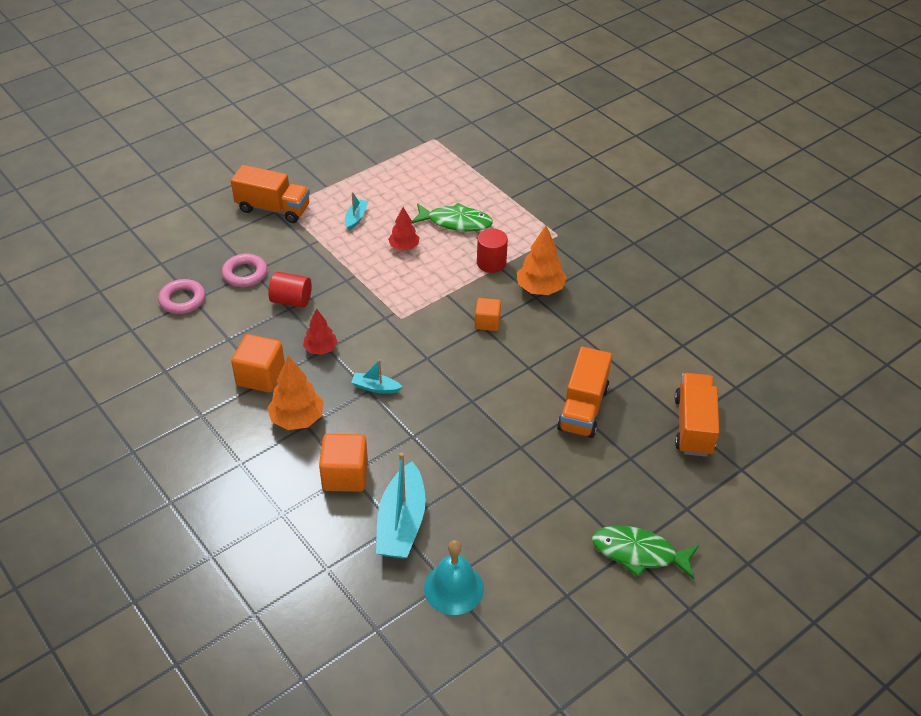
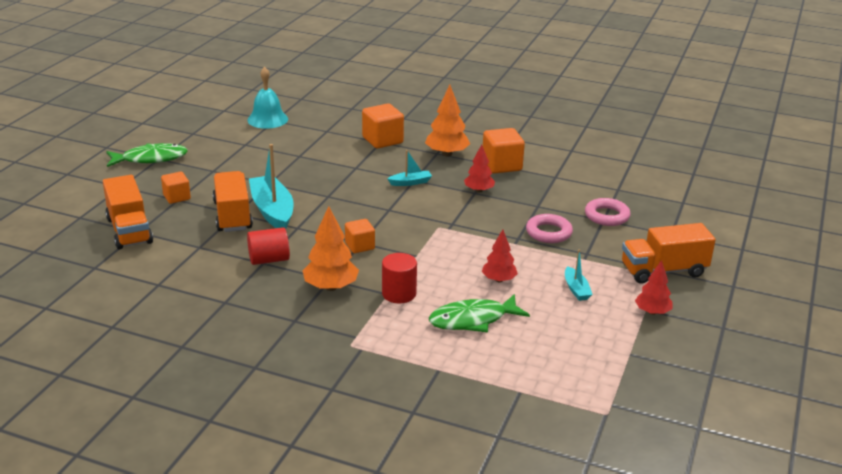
camera: 150 degrees right, 15 degrees down
(182, 300) = (625, 186): pink ring -> pink ring (548, 232)
(291, 300) = (543, 211): red cylinder -> red cylinder (269, 259)
(325, 183) = (652, 312): none -> red tree
(401, 523) = (324, 132): turquoise boat -> turquoise boat (272, 211)
(630, 462) = (177, 197): none -> orange cube

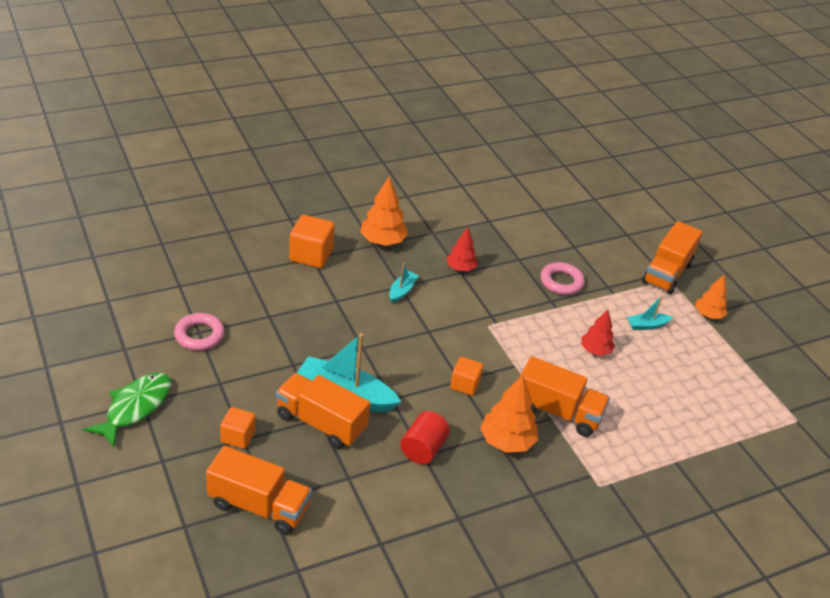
camera: 50 degrees left, 10 degrees up
(267, 119) = (171, 288): turquoise bell -> none
(399, 294) = (558, 412): red cylinder -> orange truck
(472, 320) = (632, 400): green fish -> none
(501, 165) = (438, 230): orange cube -> none
(576, 289) = (647, 325): turquoise boat -> turquoise boat turned 135 degrees clockwise
(607, 216) = (572, 241): pink ring -> pink ring (199, 335)
(652, 312) = (708, 315): red tree -> orange tree

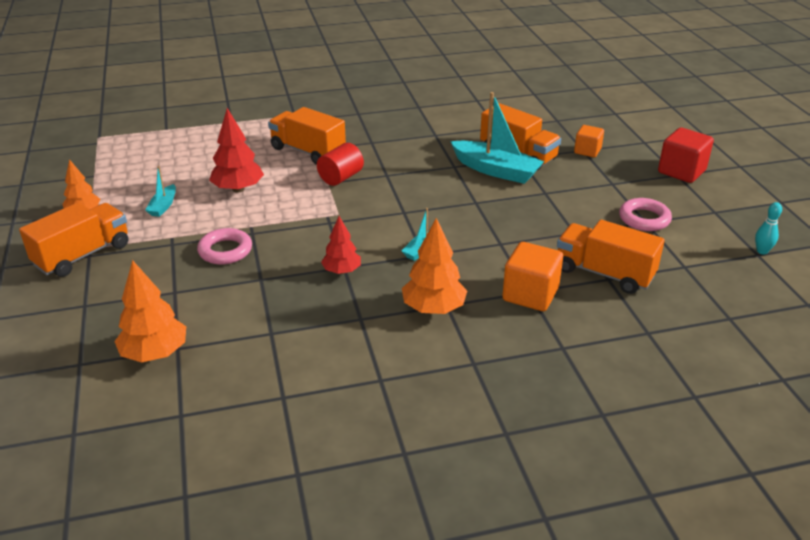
camera: 165 degrees left, 5 degrees down
(102, 304) = (762, 251): none -> turquoise bowling pin
(135, 407) = (681, 171): green fish -> red cube
(259, 506) = (564, 118): orange truck -> orange truck (604, 273)
(423, 449) = (434, 137): red cylinder -> red cylinder (341, 177)
(465, 384) = (383, 172): orange cube -> none
(507, 441) = (363, 138): orange tree -> orange tree (155, 353)
(595, 350) = (238, 189): red tree -> red tree, size x1.54
(647, 325) = (163, 206): turquoise boat -> turquoise boat turned 105 degrees clockwise

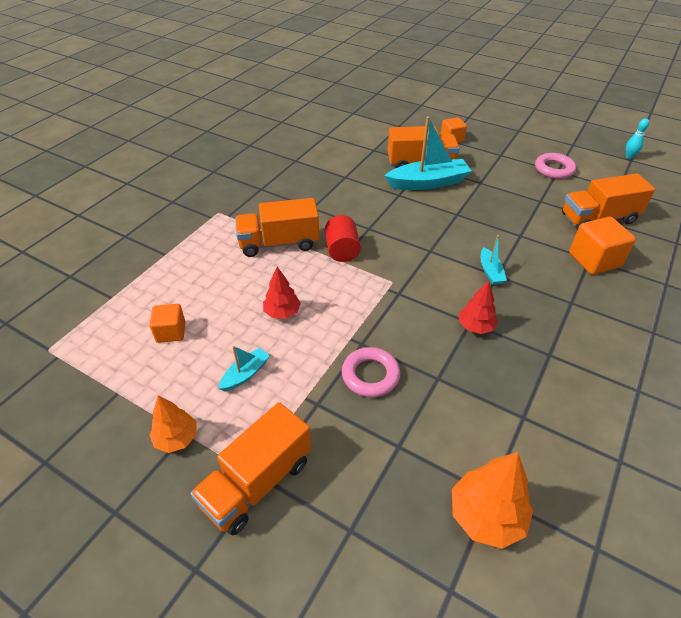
camera: 45 degrees left, 10 degrees up
(83, 255) = (257, 482): orange truck -> orange truck turned 135 degrees counterclockwise
(163, 206) = (245, 374): turquoise boat -> turquoise boat turned 105 degrees counterclockwise
(164, 163) = (171, 332): none -> orange cube
(238, 189) = (282, 312): red tree -> red tree, size x0.65
(433, 308) = (571, 311): orange tree -> none
(681, 171) = (517, 127): red cube -> none

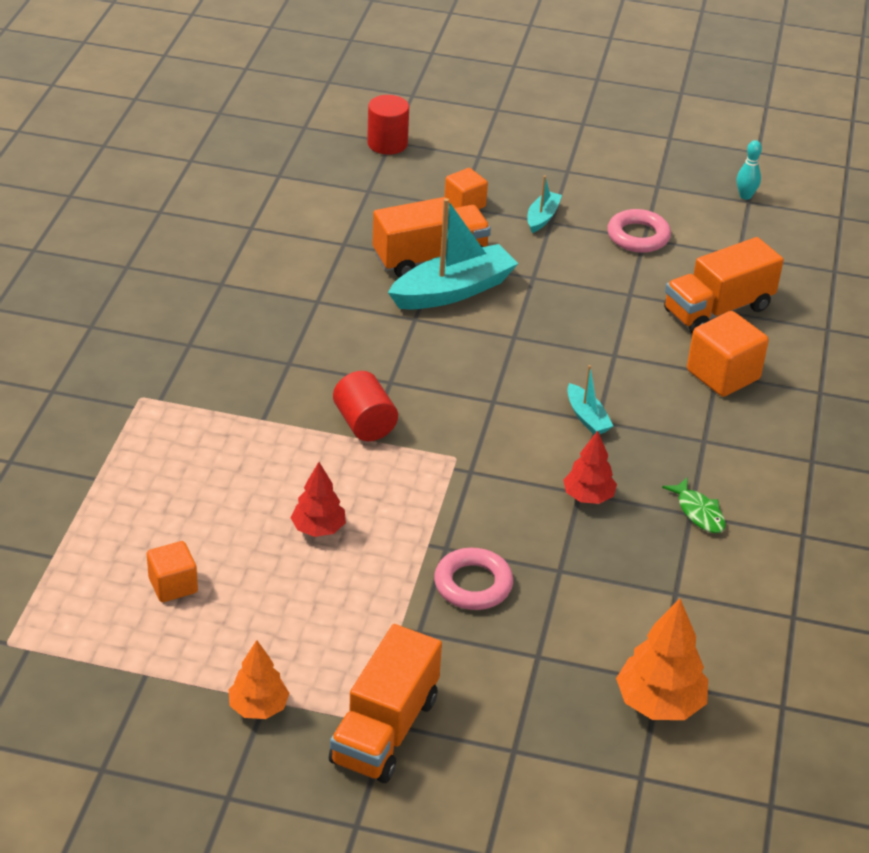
camera: 20 degrees left, 5 degrees down
(245, 374) = (308, 616): turquoise boat -> turquoise boat (542, 217)
(279, 243) = (264, 429): orange truck -> none
(419, 105) = (387, 144): none -> red cylinder
(556, 355) = (698, 512): none -> green fish

